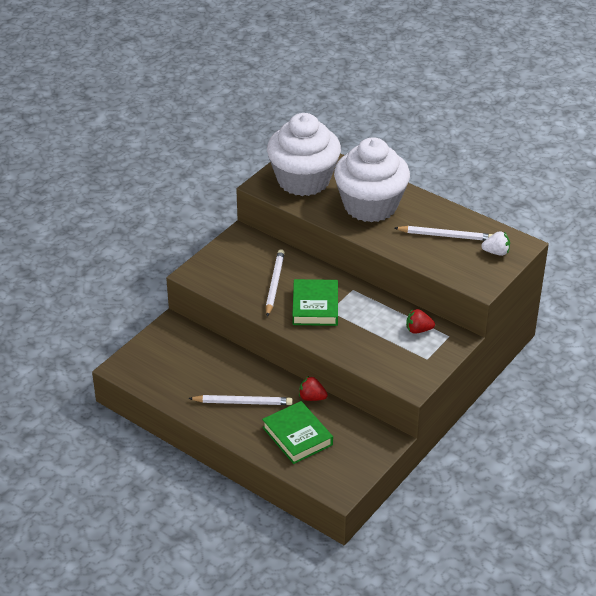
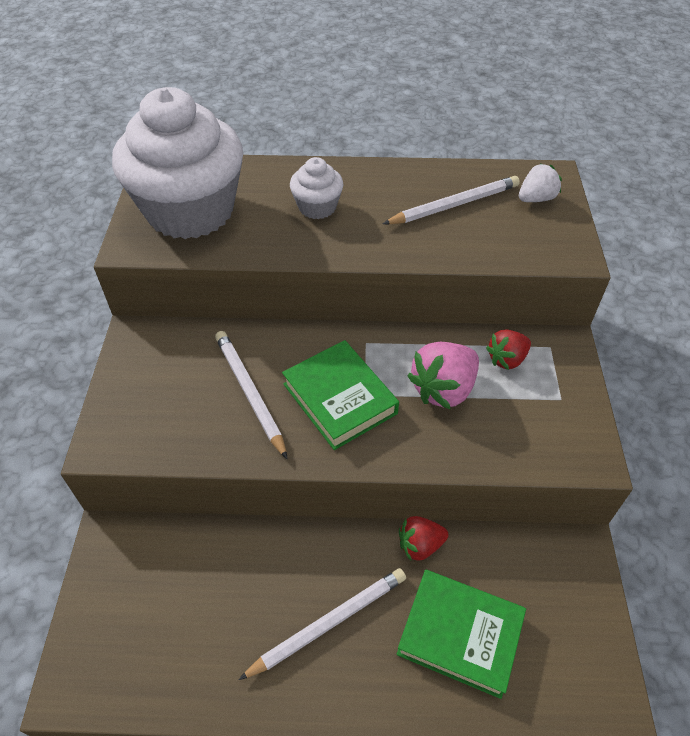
camera: 35 degrees left, 10 degrees up
(370, 206) = (317, 207): white cupcake -> white cupcake, size x0.44
(370, 327) = (443, 389): none -> pink strawberry

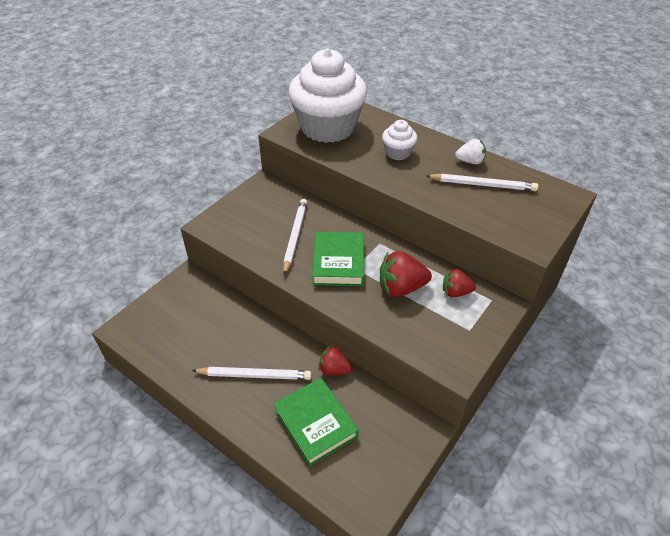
camera: 35 degrees right, 5 degrees down
(443, 389) = (401, 288): pink strawberry -> red strawberry
(536, 199) = (542, 203): white strawberry -> white strawberry (470, 161)

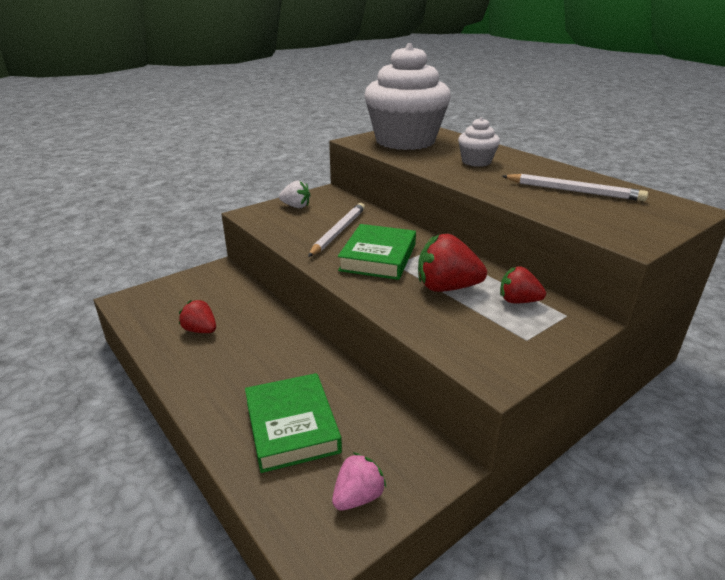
camera: 15 degrees right, 15 degrees down
(254, 375) = (242, 363): white pencil -> none
(334, 369) = (341, 375): red strawberry -> red strawberry (200, 330)
(380, 467) = (358, 497): none -> pink strawberry
(470, 161) = (562, 174): white strawberry -> white strawberry (296, 206)

